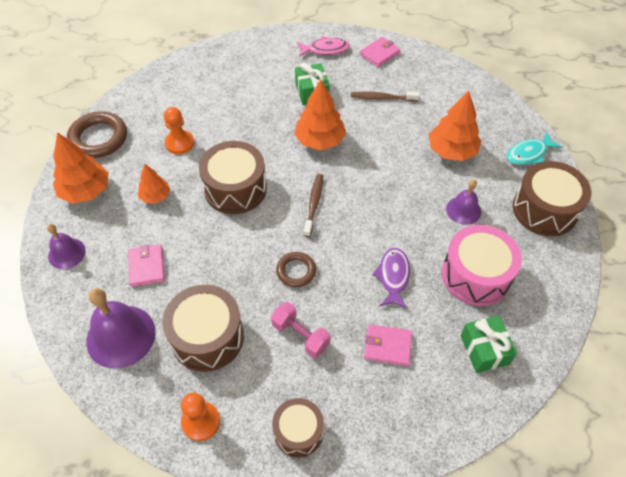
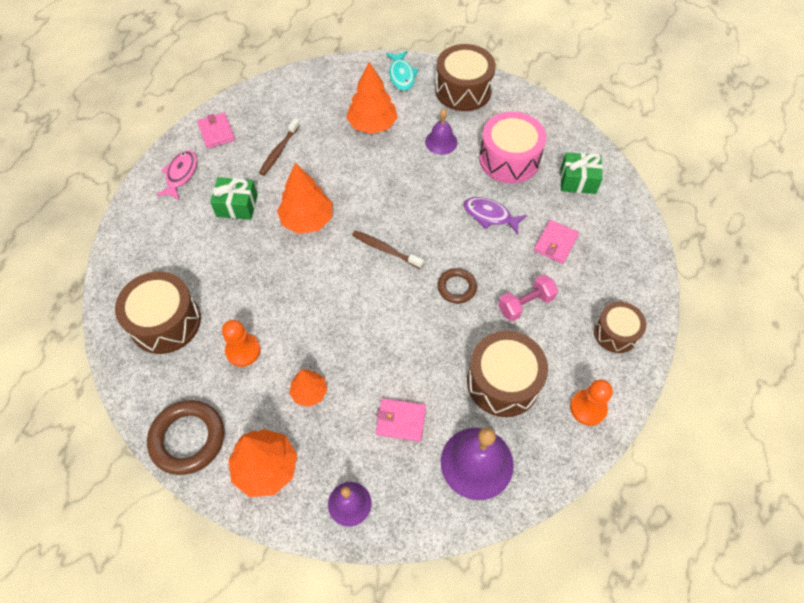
camera: 70 degrees left, 5 degrees up
(235, 188) = (335, 312): brown drum -> brown drum (165, 322)

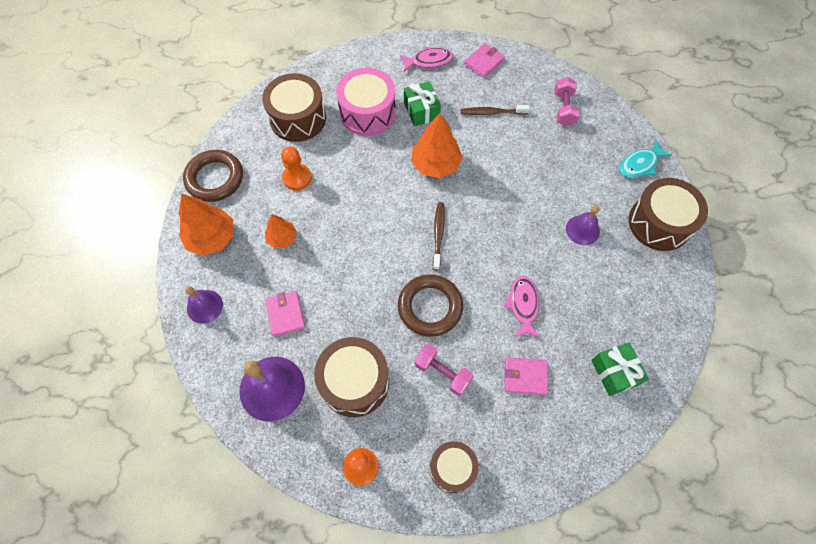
camera: 65 degrees right, 5 degrees up
(312, 98) = (563, 109): none -> pink dumbbell
(372, 124) = (565, 166): orange tree -> none
(457, 287) = (430, 307): brown ring -> brown ring, size x1.70
(490, 216) = (523, 305): purple fish -> pink fish
(509, 159) = (600, 297): pink drum -> pink drum (368, 113)

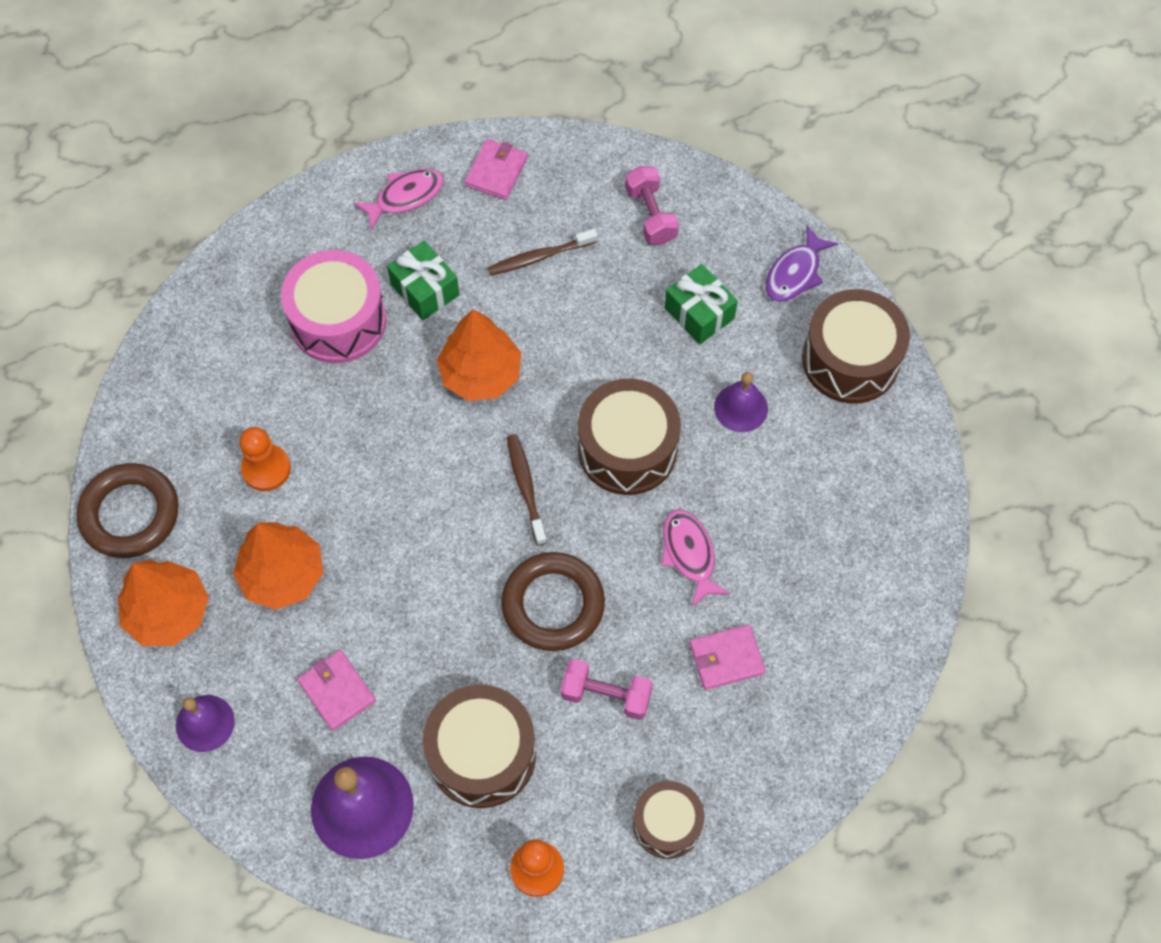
camera: 20 degrees left, 0 degrees up
(282, 238) = (282, 575): orange tree -> orange tree, size x1.69
(298, 118) = (225, 367): brown drum -> brown drum (627, 449)
(614, 372) = (850, 608): green gift -> green gift (699, 313)
(640, 164) = (795, 273): turquoise fish -> purple fish

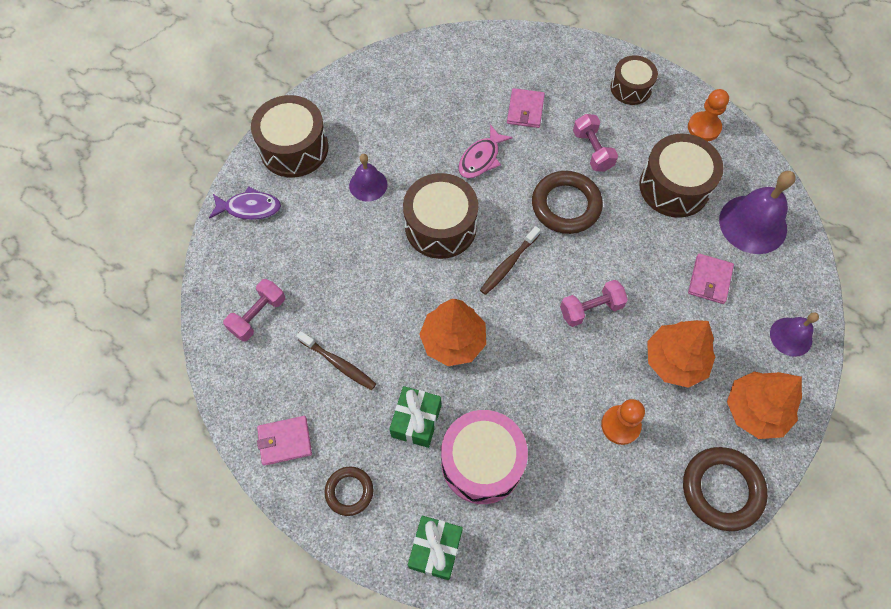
camera: 125 degrees left, 0 degrees up
(405, 197) = (349, 491): pink fish -> brown ring
(407, 534) = (590, 309): none -> pink dumbbell
(699, 313) = (316, 243): green gift -> green gift (435, 549)
(726, 658) = (525, 110): pink wallet -> pink wallet turned 60 degrees clockwise

